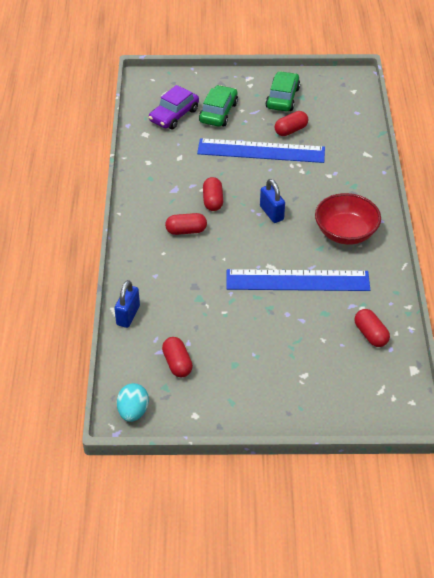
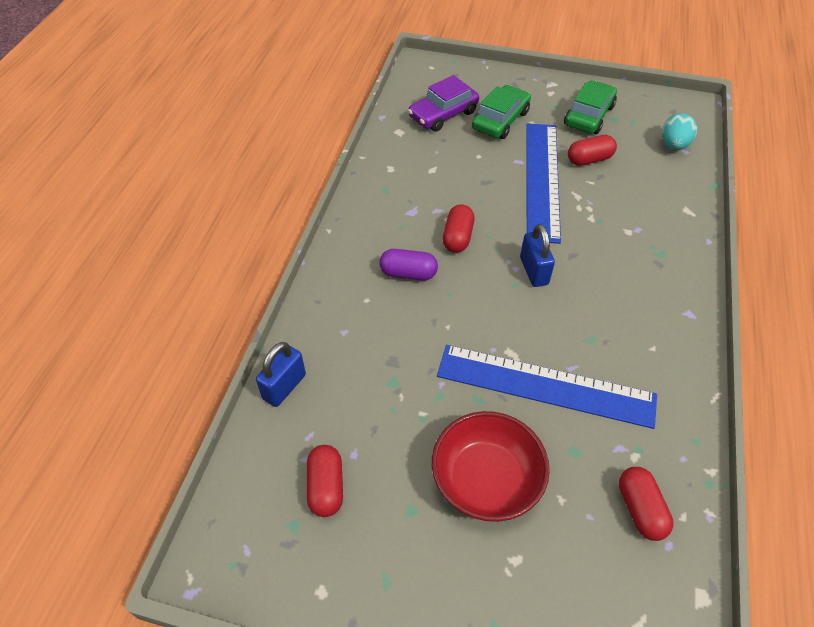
camera: 15 degrees right, 5 degrees up
(133, 411) = (230, 558): turquoise egg -> turquoise egg (673, 145)
(186, 231) = (408, 273): red capsule -> purple capsule
(261, 151) = (542, 180): blue ruler -> blue ruler turned 75 degrees clockwise
(345, 232) = (634, 323): red bowl -> red bowl (486, 480)

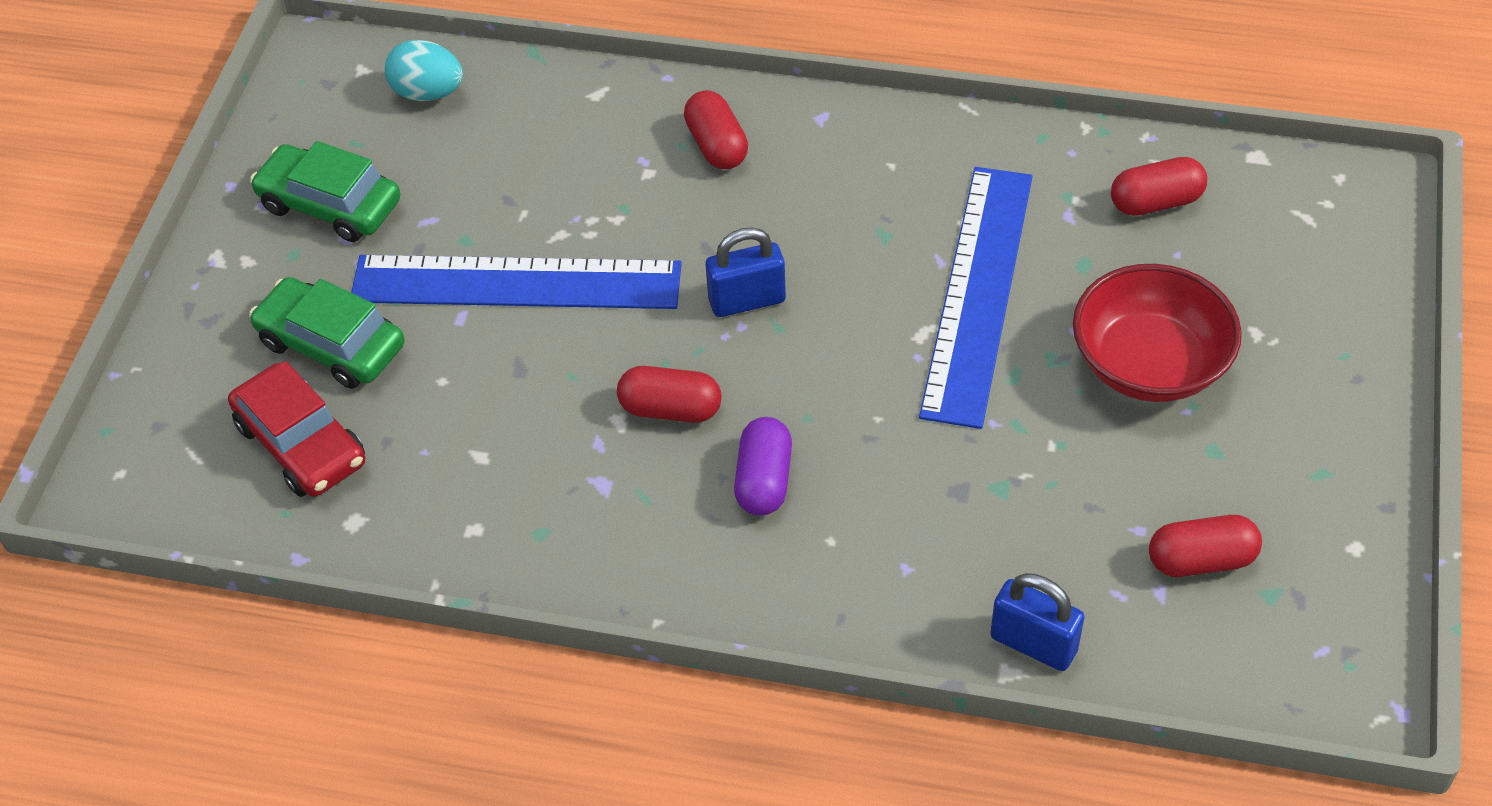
camera: 90 degrees left, 0 degrees up
(443, 114) = (302, 444): purple car -> red car
(589, 159) = (461, 212): red capsule -> red capsule (716, 145)

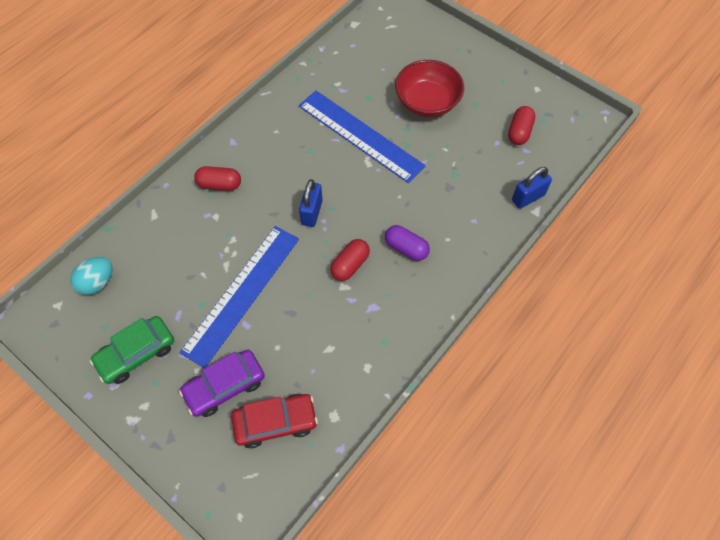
camera: 65 degrees left, 10 degrees up
(331, 345) = (225, 386): green car -> purple car
(1156, 202) = (354, 62): red capsule -> none

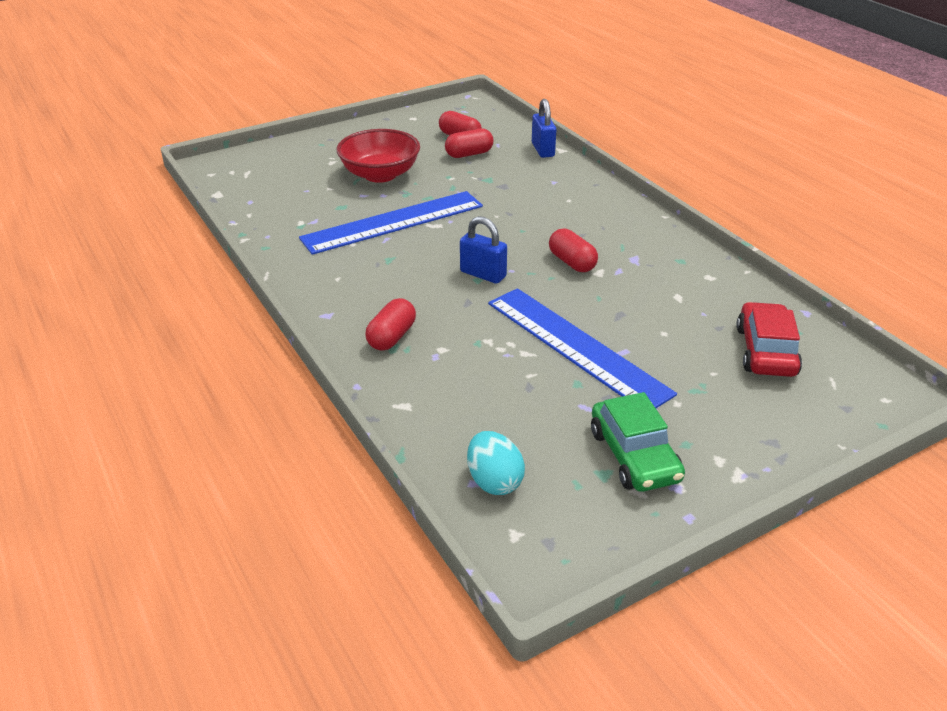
camera: 70 degrees left, 25 degrees down
(225, 386) = (708, 382): purple car -> none
(406, 248) = (567, 224): purple capsule -> none
(491, 148) = (469, 154): none -> red capsule

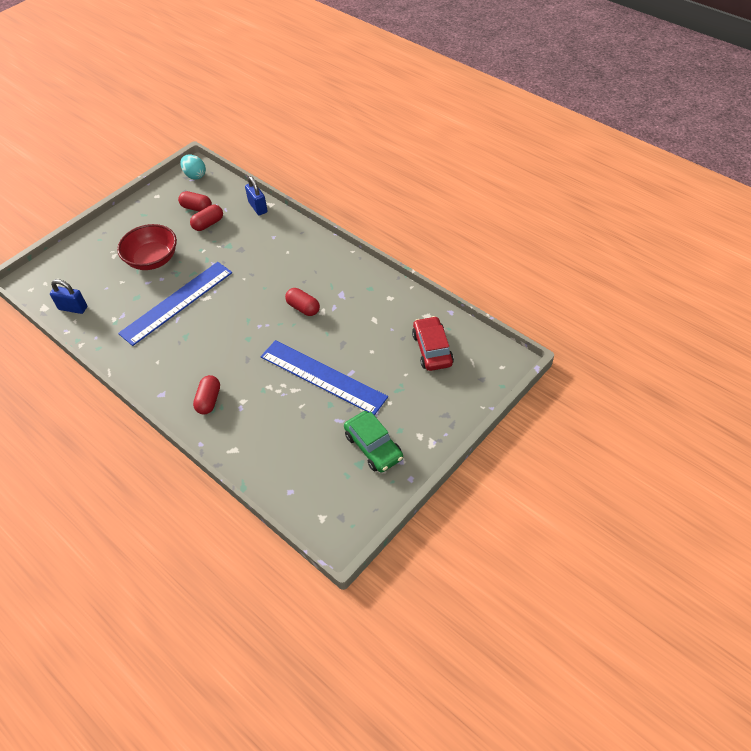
camera: 15 degrees left, 15 degrees up
(483, 274) = (250, 333): blue padlock -> blue padlock (73, 308)
(494, 481) = (301, 487): turquoise egg -> turquoise egg (195, 175)

